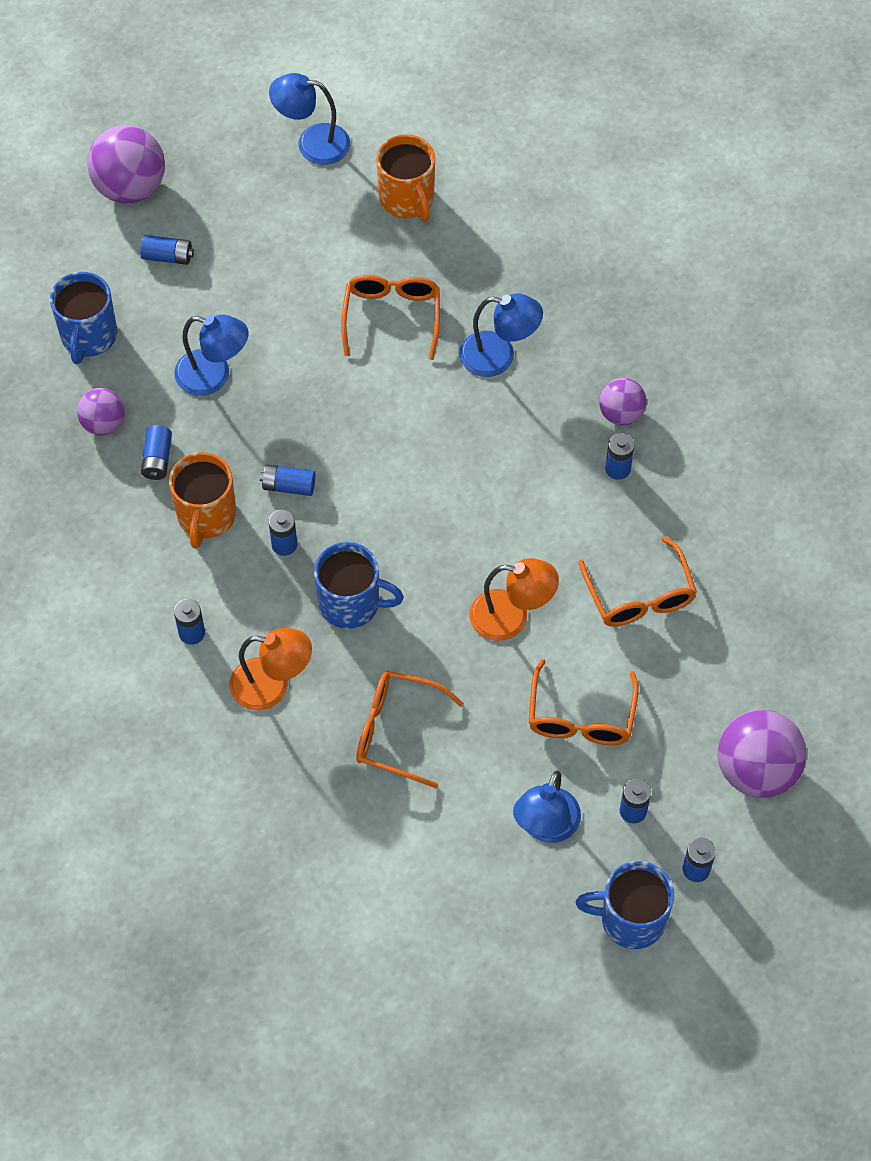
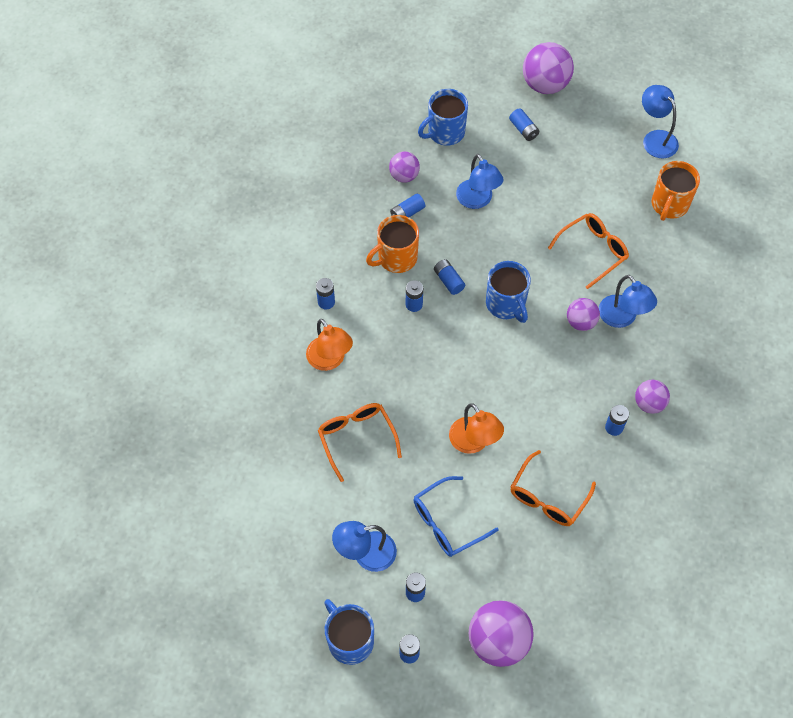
camera: 50 degrees right, 0 degrees up
(351, 603) = (409, 360): blue mug -> blue mug (506, 304)
(466, 399) = (581, 322): none -> purple ball
(581, 717) = (447, 523): orange glasses -> blue glasses

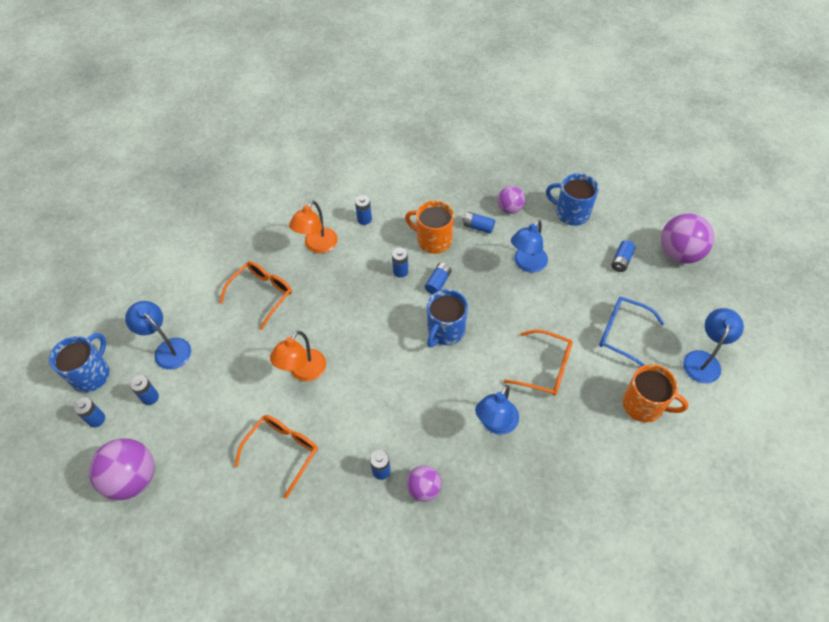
camera: 60 degrees right, 5 degrees down
(447, 523) = (221, 389): blue glasses -> blue glasses (622, 333)
(547, 497) = (283, 451): orange glasses -> orange glasses turned 120 degrees clockwise
(581, 322) = (468, 393): purple ball -> none
(669, 205) = (643, 405): orange mug -> orange mug turned 150 degrees counterclockwise

